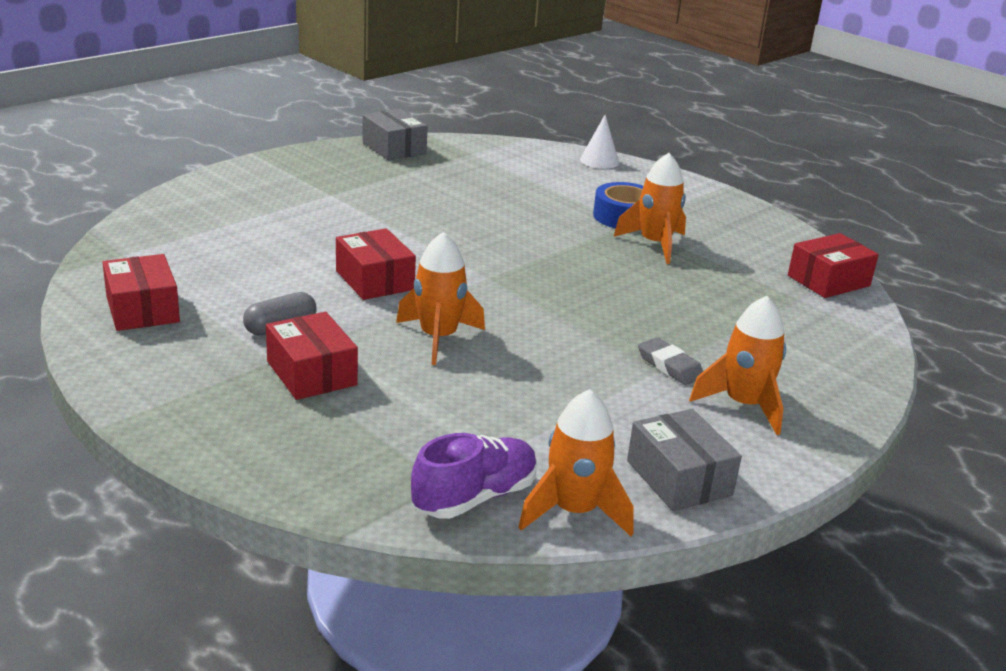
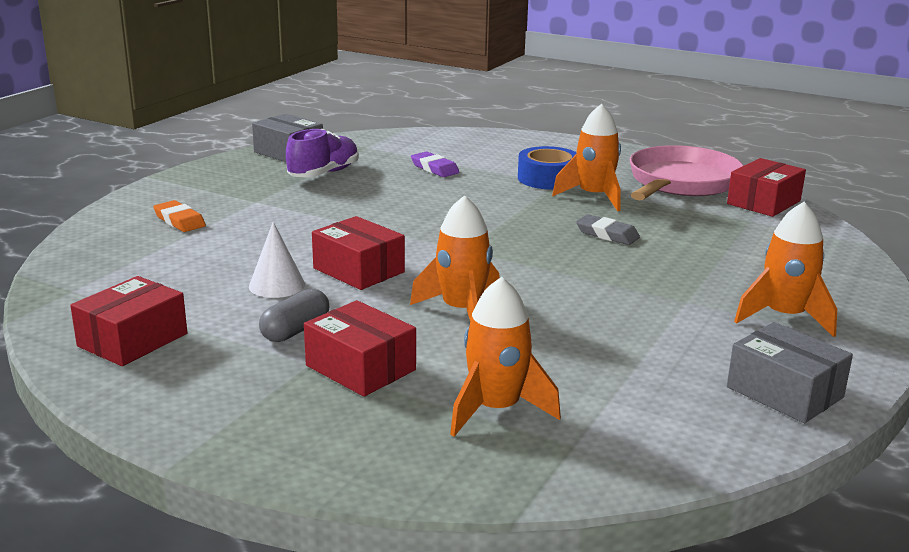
camera: 15 degrees left, 5 degrees down
(142, 309) = (132, 340): red box -> red box turned 75 degrees clockwise
(251, 203) = (179, 221): none -> orange eraser
(474, 497) = (615, 452): purple shoe -> purple shoe (324, 174)
(520, 187) = (434, 168): none -> purple eraser
(574, 511) = (717, 444): orange rocket -> orange rocket (496, 410)
(599, 161) = (488, 137): white cone -> white cone (277, 285)
(669, 366) = (693, 296): grey eraser -> grey eraser (607, 234)
(758, 244) = (681, 183): none -> pink pan

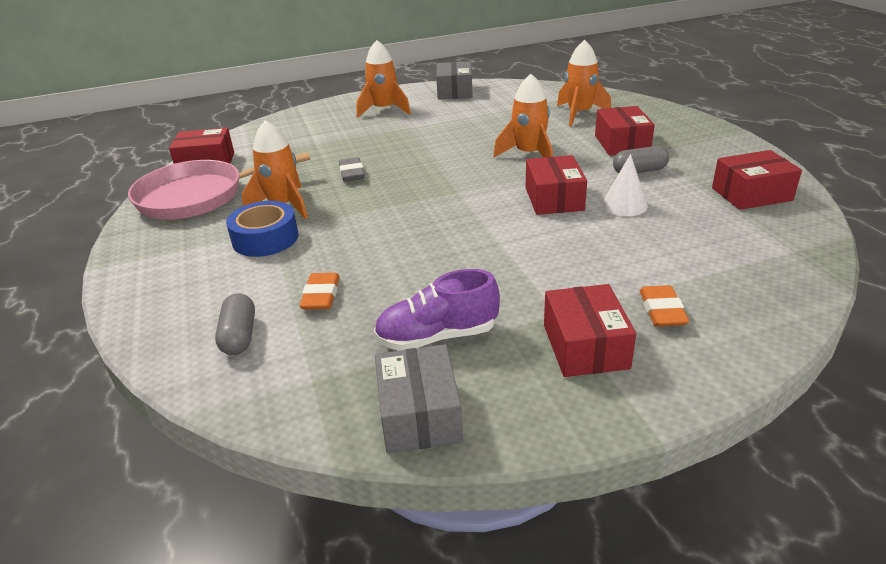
camera: 135 degrees left, 10 degrees up
(221, 193) = (585, 346): none -> red box
(434, 168) = (321, 295): purple eraser -> orange eraser
(443, 146) = (239, 336): none -> grey capsule

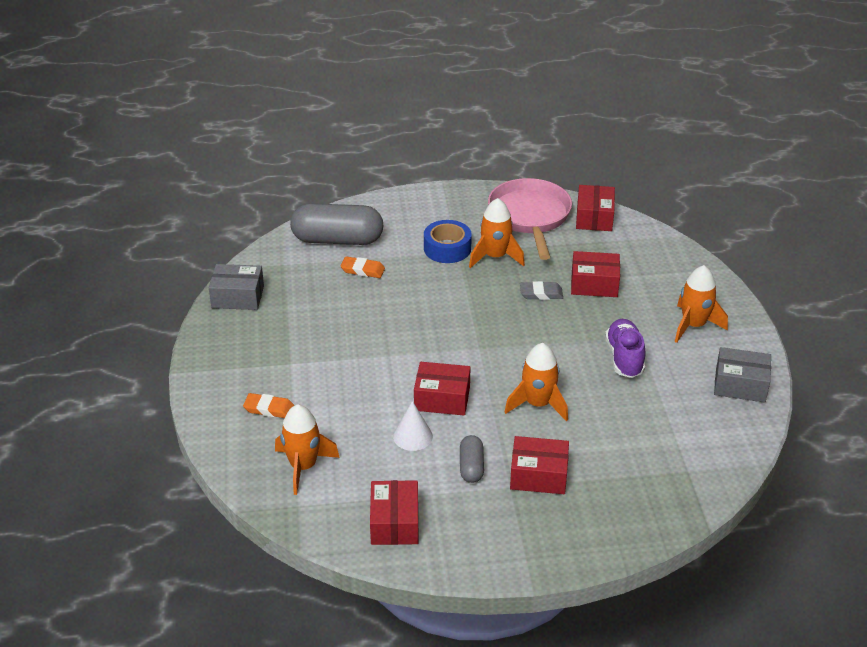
camera: 100 degrees right, 5 degrees up
(239, 336) = (337, 240): grey capsule -> grey capsule, size x2.02
(437, 337) = (296, 311): purple shoe -> purple shoe (624, 358)
(579, 114) = (632, 468): orange rocket -> orange rocket (303, 467)
(585, 346) = (254, 366): red box -> red box (594, 284)

